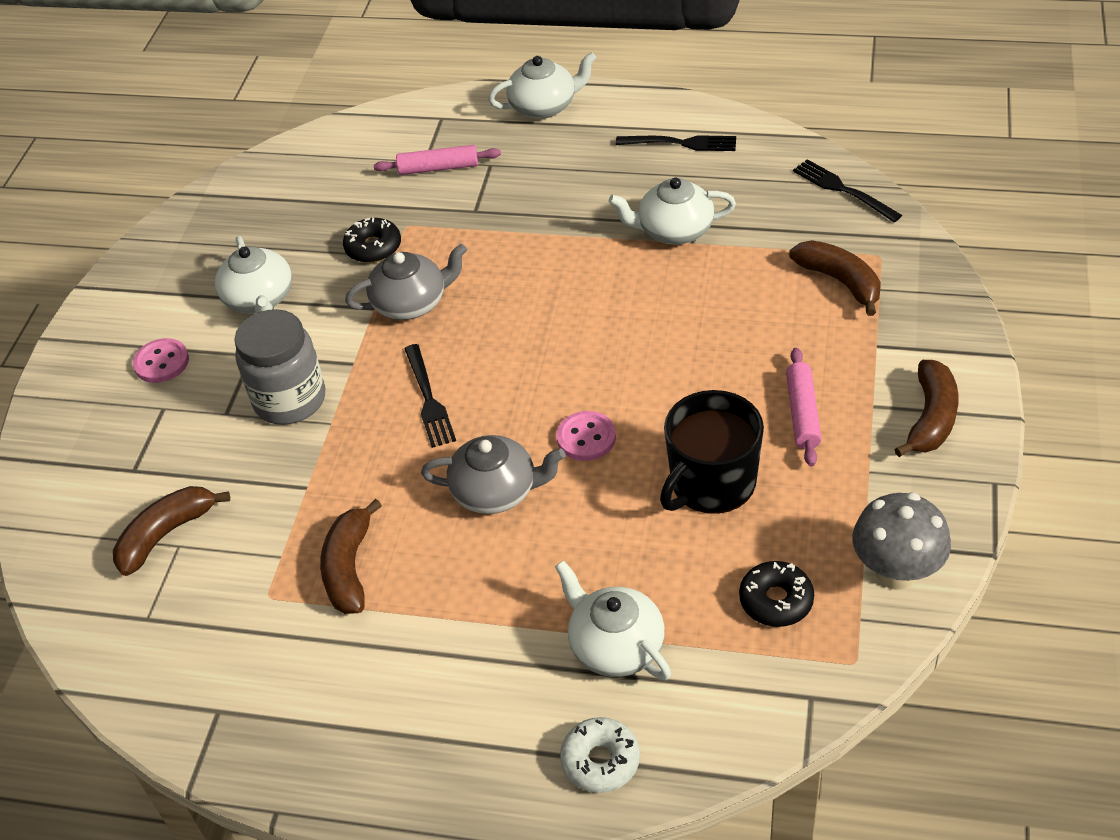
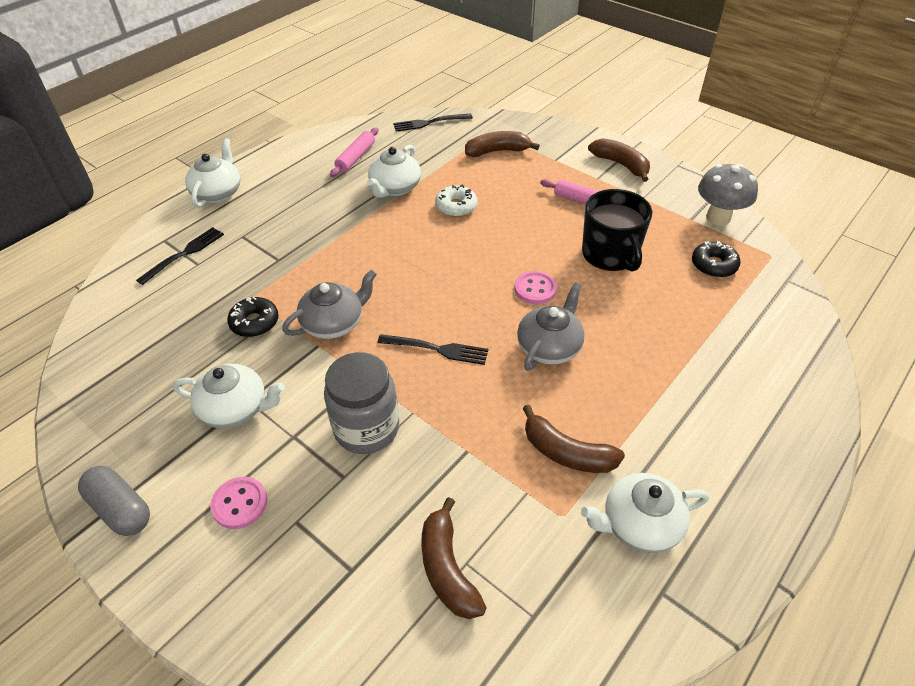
camera: 65 degrees left, 0 degrees up
(120, 296) = (121, 509): none -> grey capsule
(411, 303) = (334, 323): grey teapot -> grey teapot turned 45 degrees clockwise
(438, 168) = (213, 260): pink rolling pin -> pink rolling pin (356, 157)
(600, 761) = (799, 382): white donut -> white donut (456, 207)
(615, 645) = (713, 341): white teapot -> white teapot (639, 524)
(681, 143) = (324, 157): black fork -> black fork (184, 254)

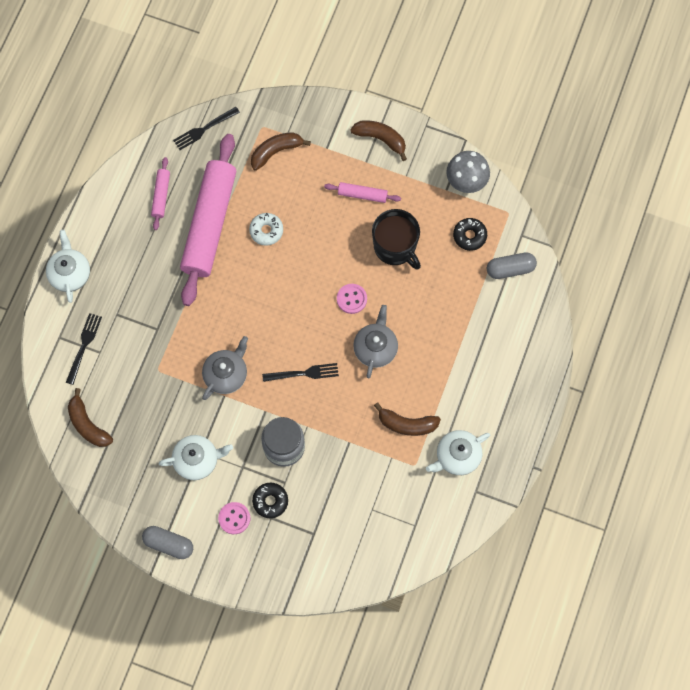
camera: 20 degrees left, 25 degrees up
(254, 322) = (172, 391): black donut -> black donut (270, 501)
(395, 188) = (209, 224): white teapot -> pink rolling pin
(447, 568) = (363, 515): brown banana -> brown banana (88, 424)
(767, 310) = (510, 269): none -> grey capsule

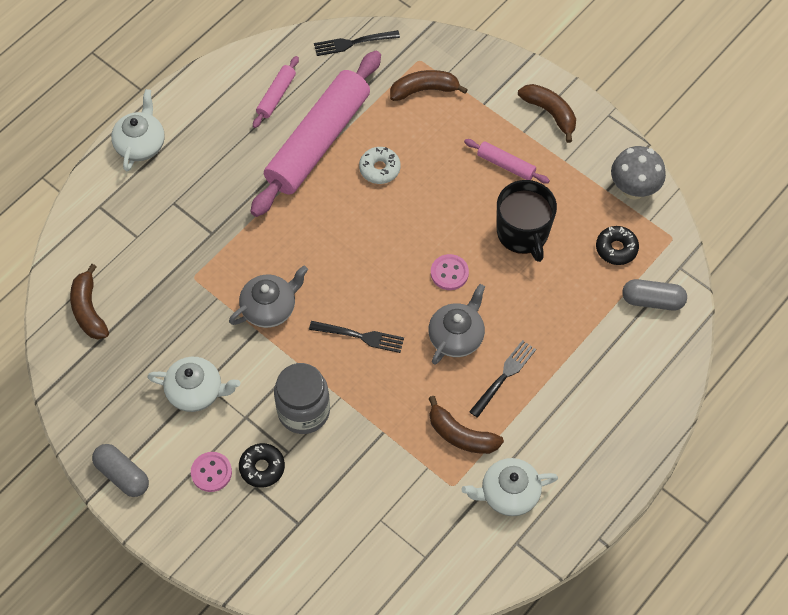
camera: 20 degrees right, 10 degrees down
(84, 346) = (122, 224): black fork -> black fork (504, 376)

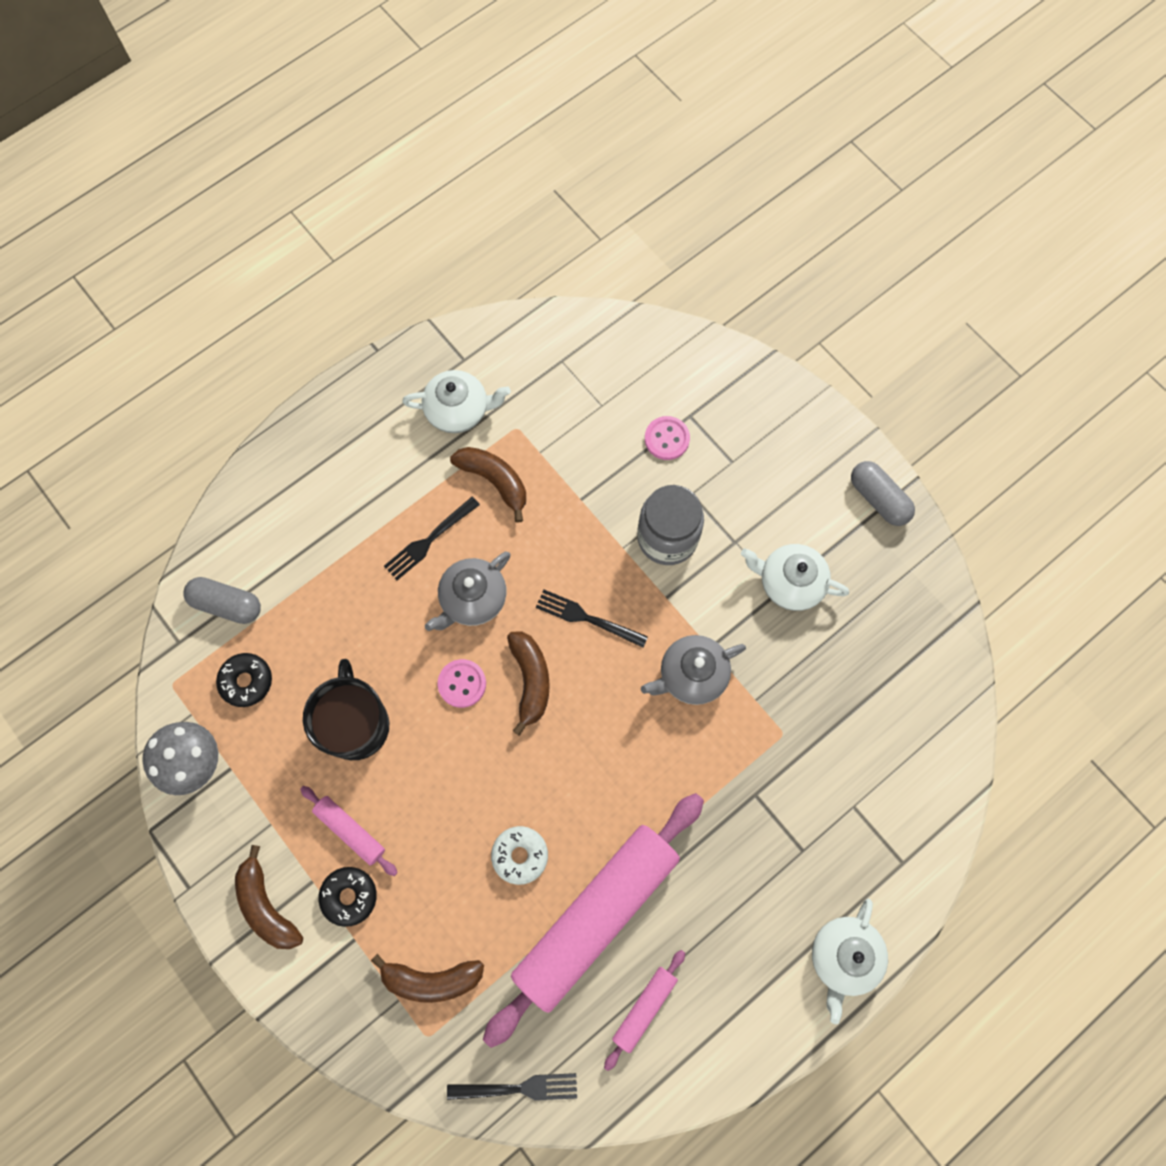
camera: 170 degrees left, 10 degrees up
(89, 310) = (916, 710): brown banana -> brown banana (530, 680)
(211, 472) = (779, 485): pink button -> pink button (667, 439)
(262, 467) = (722, 481): black donut -> black donut (349, 896)

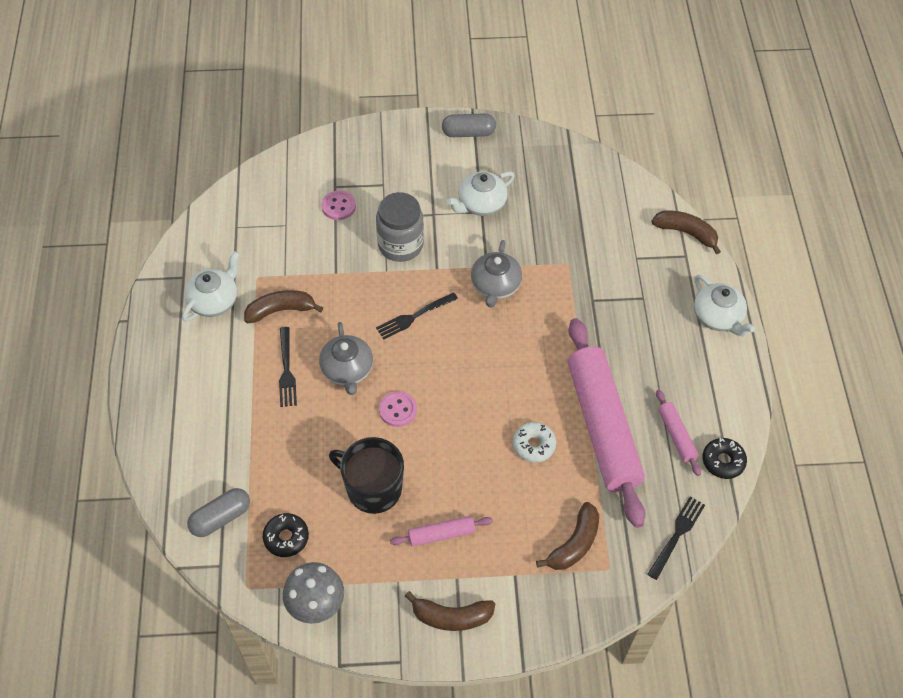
camera: 55 degrees left, 15 degrees down
(349, 896) = (484, 561): black donut -> black donut (723, 461)
(530, 680) = (428, 371): brown banana -> brown banana (686, 233)

